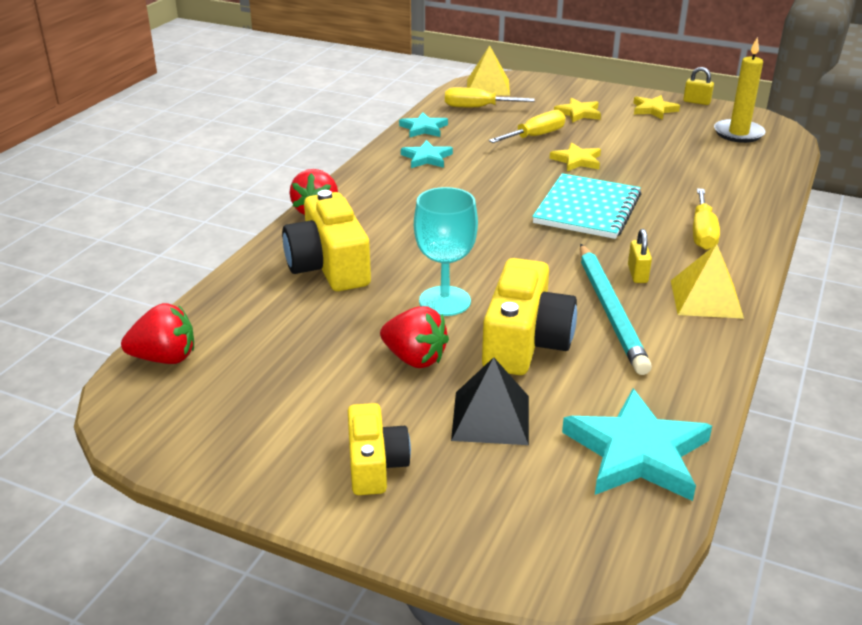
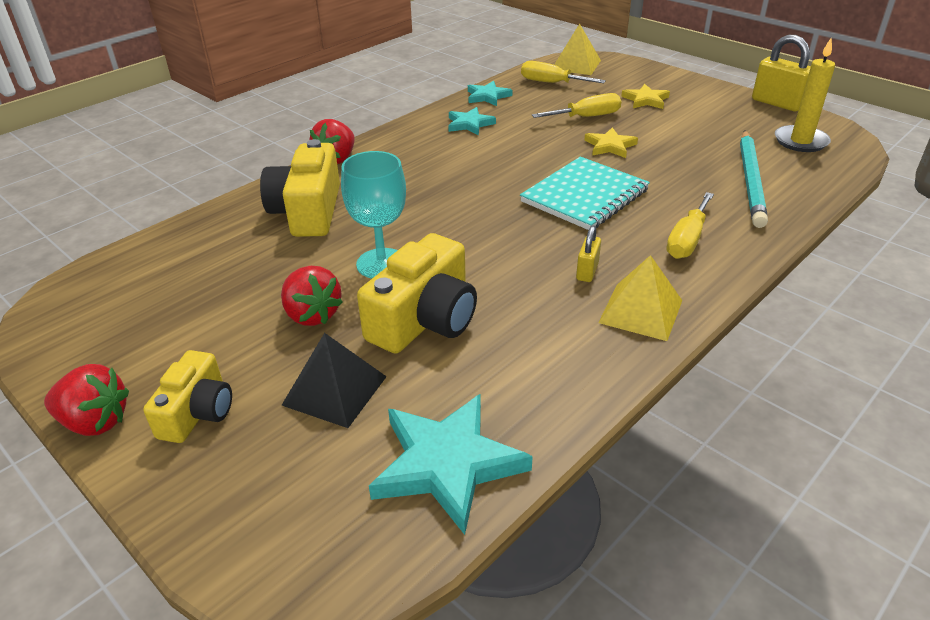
camera: 20 degrees right, 5 degrees up
(165, 358) = (112, 270): red strawberry -> red strawberry (95, 422)
(610, 310) = (531, 304): turquoise pencil -> turquoise pencil (750, 180)
(654, 110) = (725, 106): yellow star -> none
(696, 102) = (777, 103): yellow padlock -> yellow padlock, size x1.82

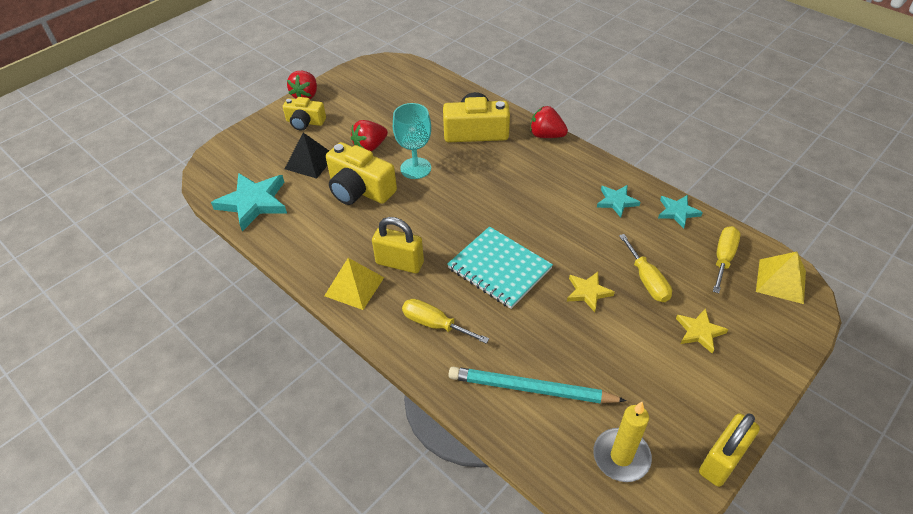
camera: 90 degrees right, 10 degrees up
(587, 271) = (400, 263): yellow padlock -> yellow padlock, size x1.82

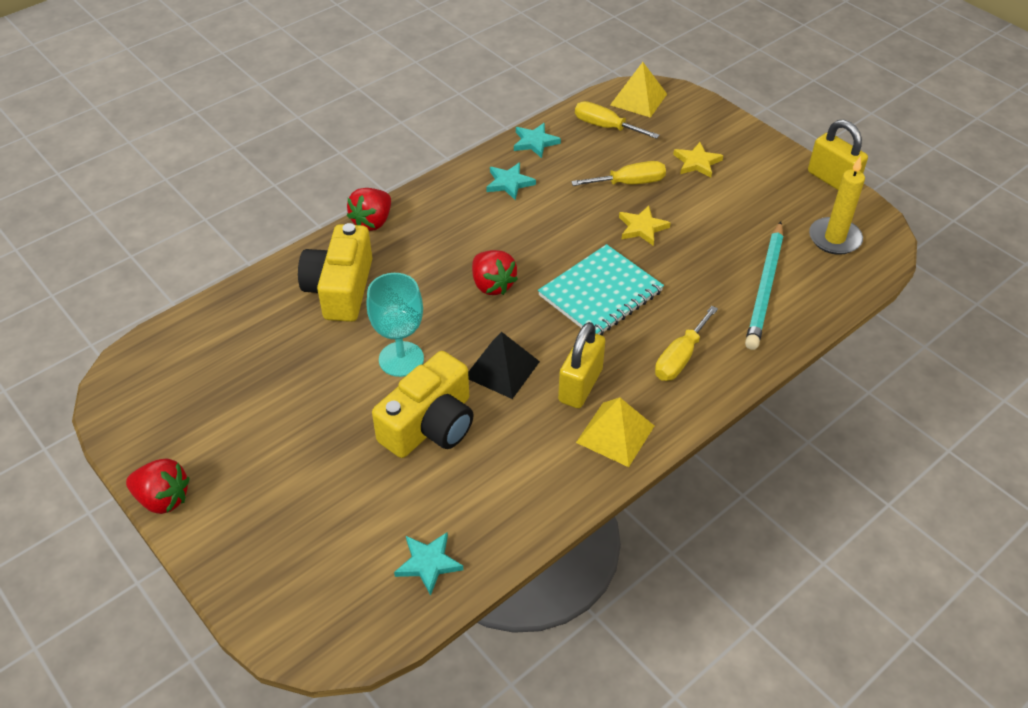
camera: 85 degrees left, 0 degrees up
(253, 203) = (428, 563): turquoise star -> turquoise star, size x0.56
(305, 122) = (241, 498): yellow camera -> none
(310, 162) = (349, 488): black pyramid -> black pyramid (502, 369)
(370, 147) = (336, 410): red strawberry -> red strawberry (492, 285)

